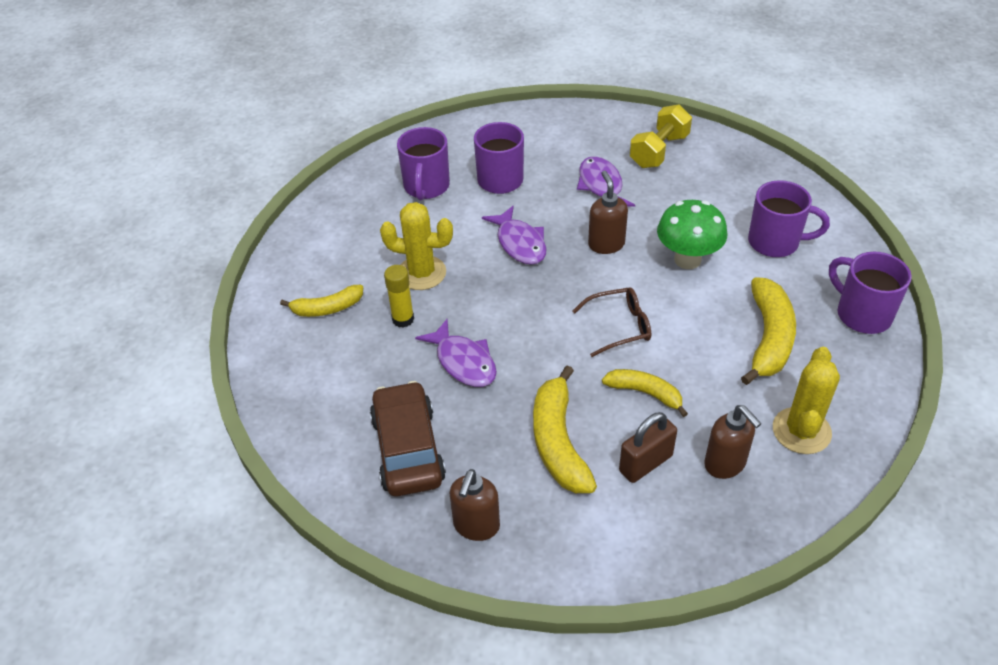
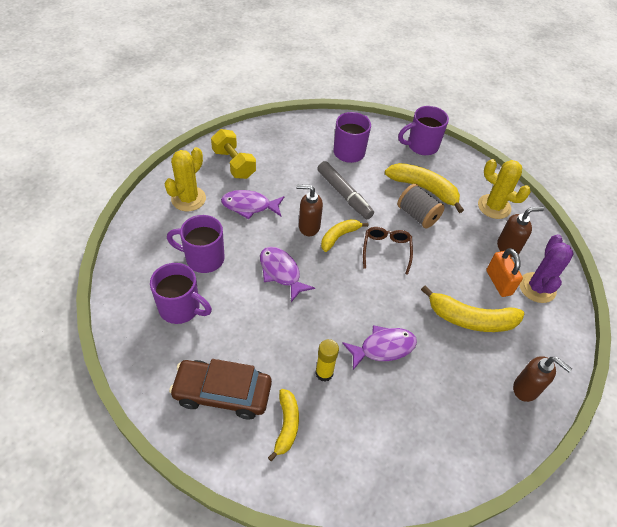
camera: 75 degrees left, 5 degrees up
(408, 449) = (452, 410): brown car -> brown car (222, 393)
(421, 273) = (280, 344): yellow cactus -> yellow cactus (188, 199)
(519, 243) = (281, 272): purple fish -> purple fish turned 120 degrees counterclockwise
(645, 393) = (445, 260): yellow banana -> yellow banana (339, 237)
(645, 463) = (498, 282): brown padlock -> orange padlock
(667, 515) = (537, 288): none -> purple cactus
(687, 260) = (344, 194): green mushroom -> grey marker
(709, 343) = (417, 215): none -> grey spool

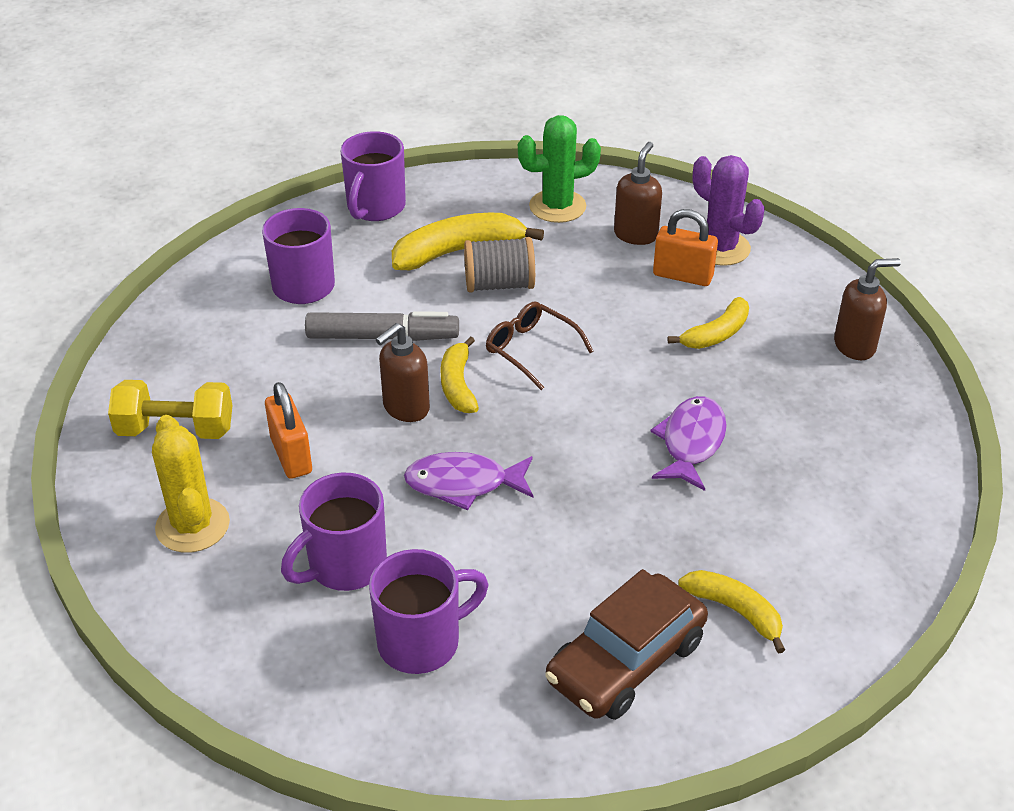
camera: 50 degrees left, 10 degrees down
(249, 206) = (291, 455): purple fish -> orange padlock
(324, 373) = (682, 526): yellow glue stick -> none
(471, 319) = (716, 334): yellow banana -> yellow banana, size x0.62
(494, 207) = (557, 206): yellow cactus -> green cactus

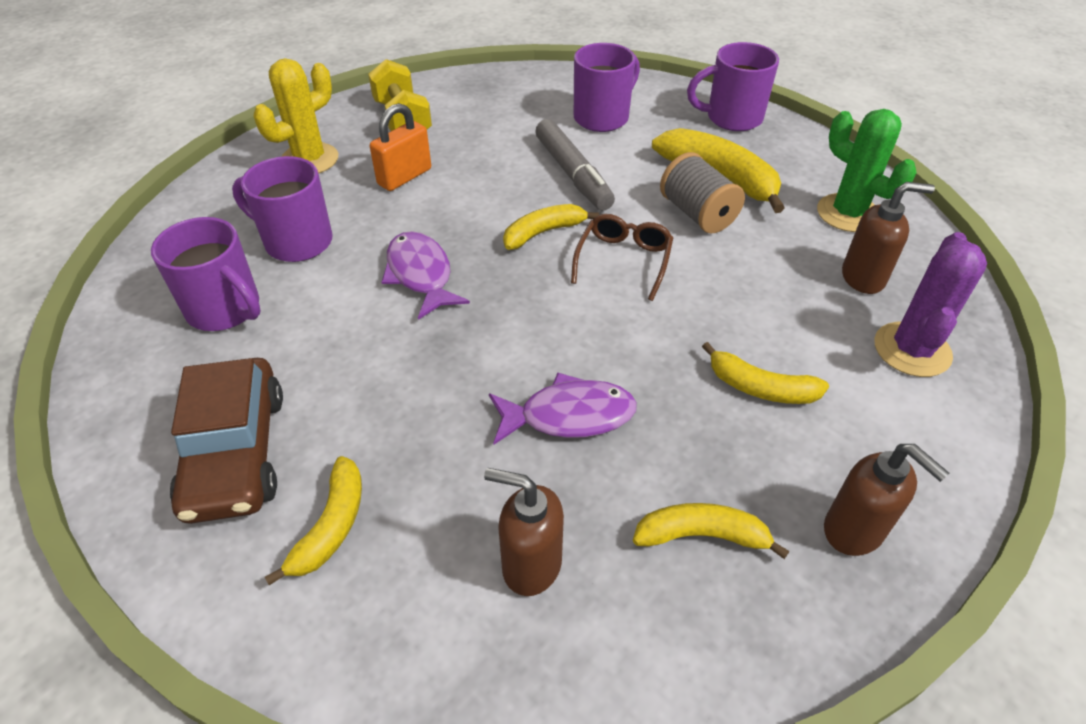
camera: 65 degrees right, 5 degrees up
(405, 408) = (494, 214): brown soap dispenser -> brown soap dispenser (530, 565)
(626, 661) = (236, 452): brown car -> brown car turned 120 degrees counterclockwise
(682, 276) = (832, 332): orange padlock -> none
(829, 415) = (701, 535): none -> yellow banana

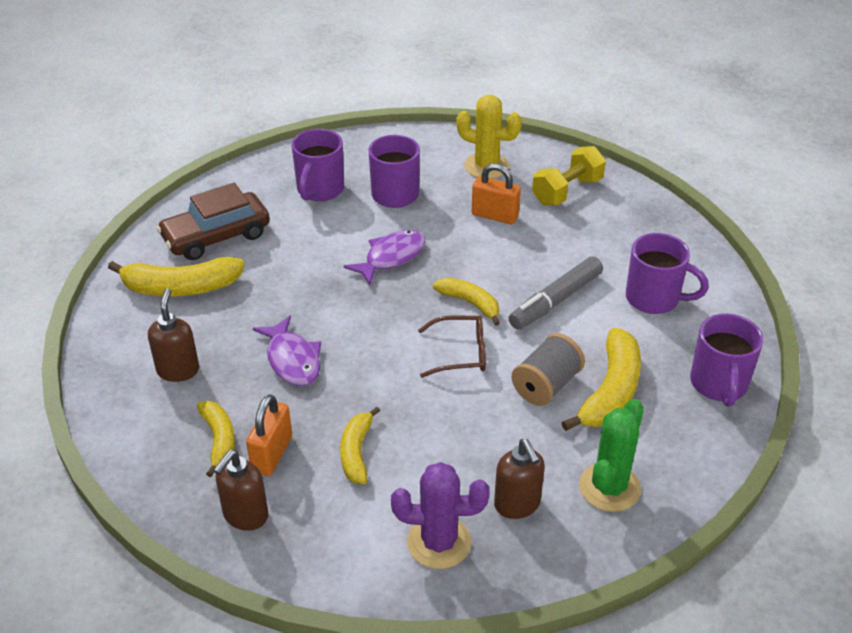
camera: 70 degrees right, 5 degrees down
(331, 526) = (181, 287): yellow banana -> yellow banana, size x1.61
(732, 118) = (719, 384): purple mug -> purple mug turned 150 degrees counterclockwise
(744, 476) = (272, 454): none -> orange padlock

